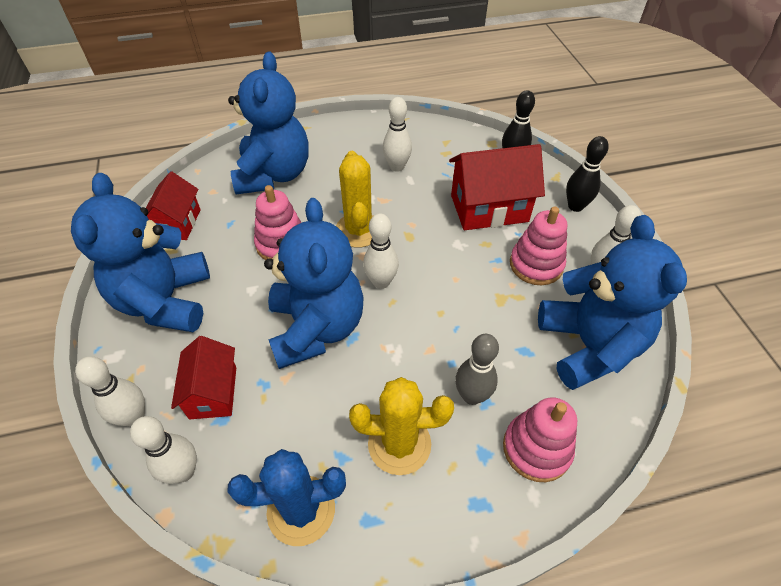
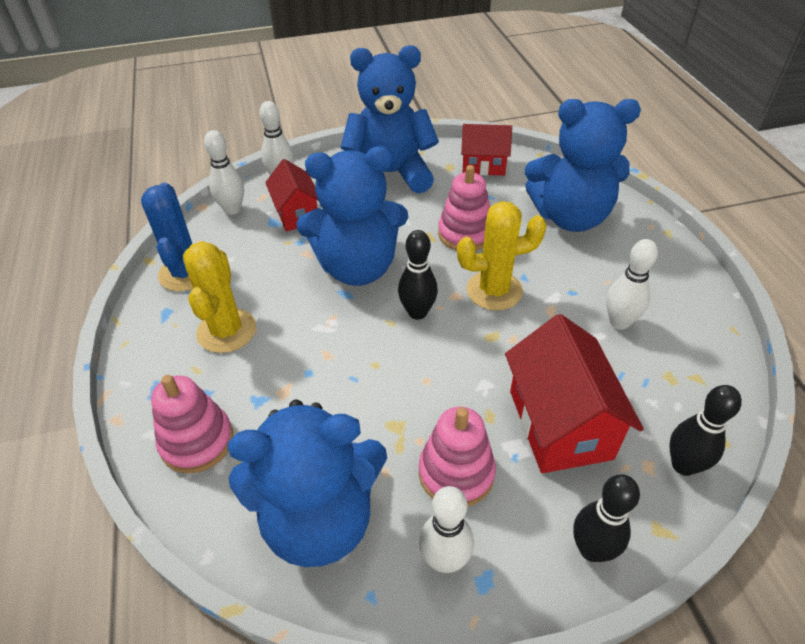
camera: 90 degrees right, 5 degrees down
(213, 392) = (297, 214): red house -> red house turned 75 degrees clockwise
(381, 282) = (417, 312): white bowling pin -> black bowling pin
(472, 396) = (267, 388): grey bowling pin -> none

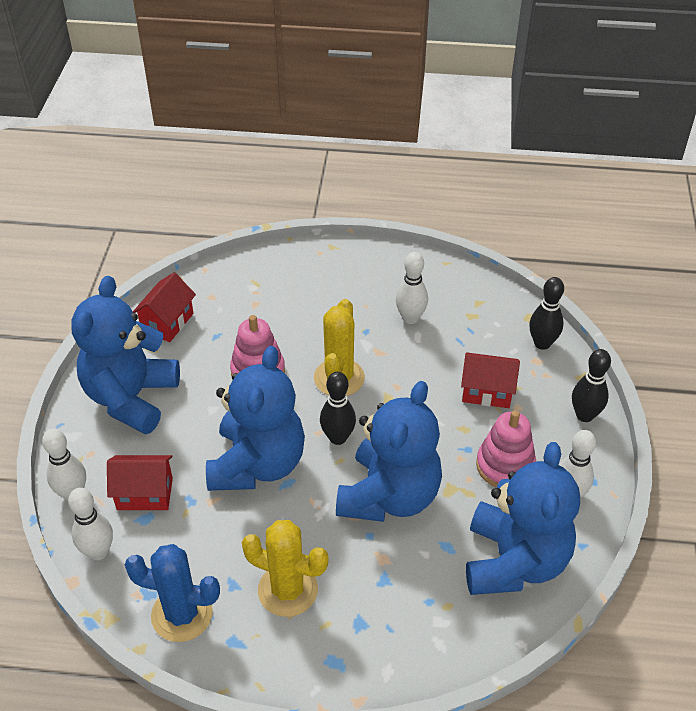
camera: 70 degrees left, 0 degrees up
(197, 441) = (410, 635): pink stacking toy -> none
(560, 424) = (487, 391): red house -> red house, size x0.63
(570, 217) = (279, 294): blue teddy bear -> blue teddy bear (389, 496)

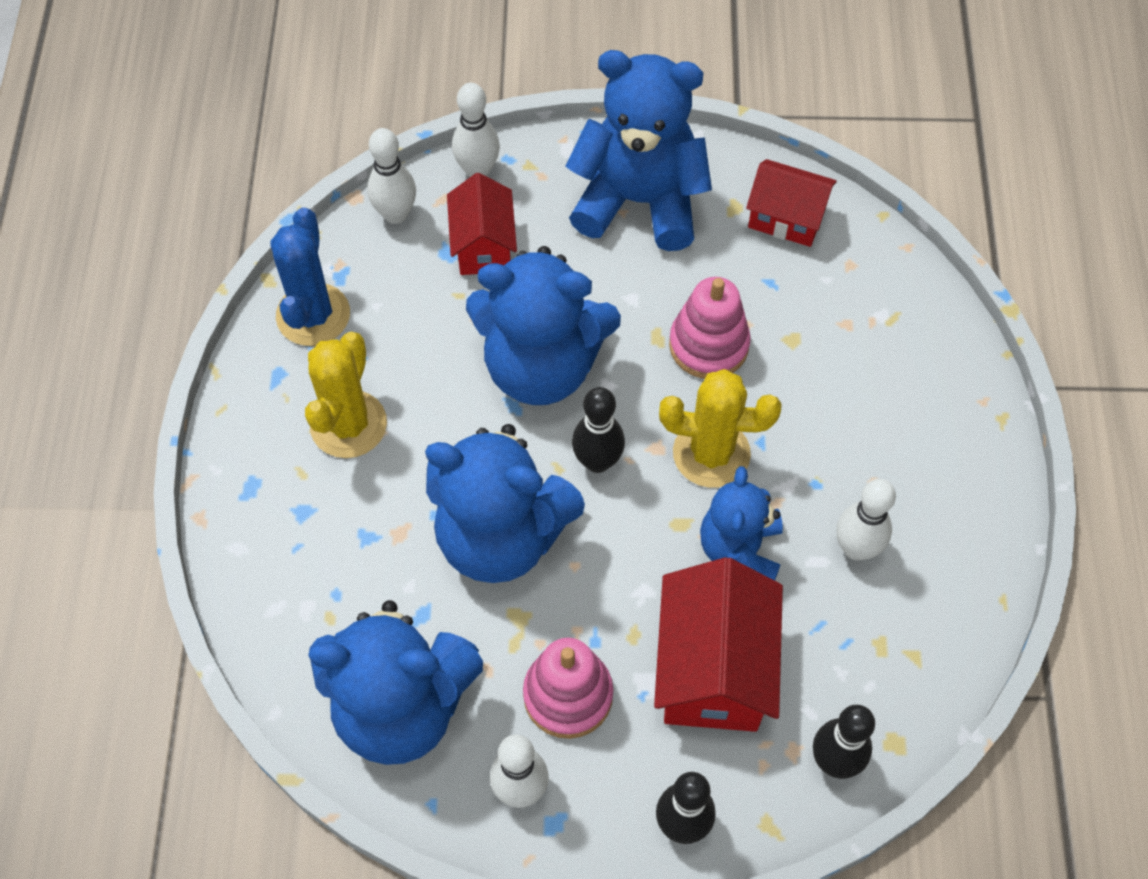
camera: 85 degrees right, 15 degrees up
(408, 371) = (740, 550): none -> blue teddy bear
(487, 391) = (713, 669): red house -> red house, size x1.59

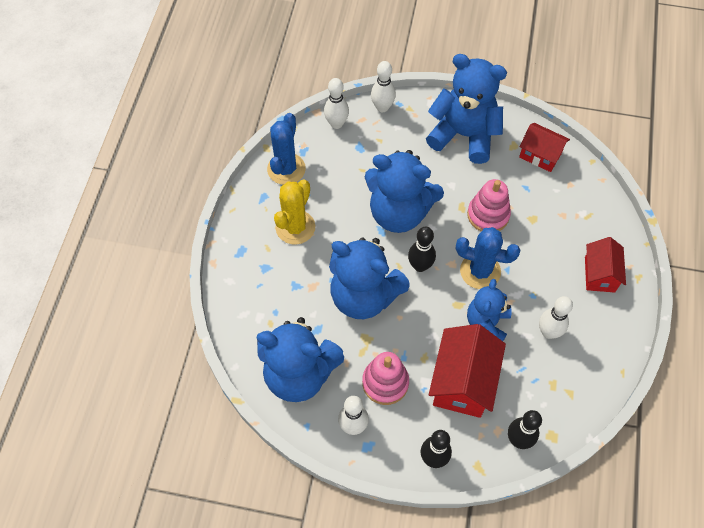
camera: 10 degrees right, 0 degrees up
(483, 246) = (379, 146): red house -> red house (599, 274)
(711, 453) = (480, 271): yellow cactus -> blue cactus

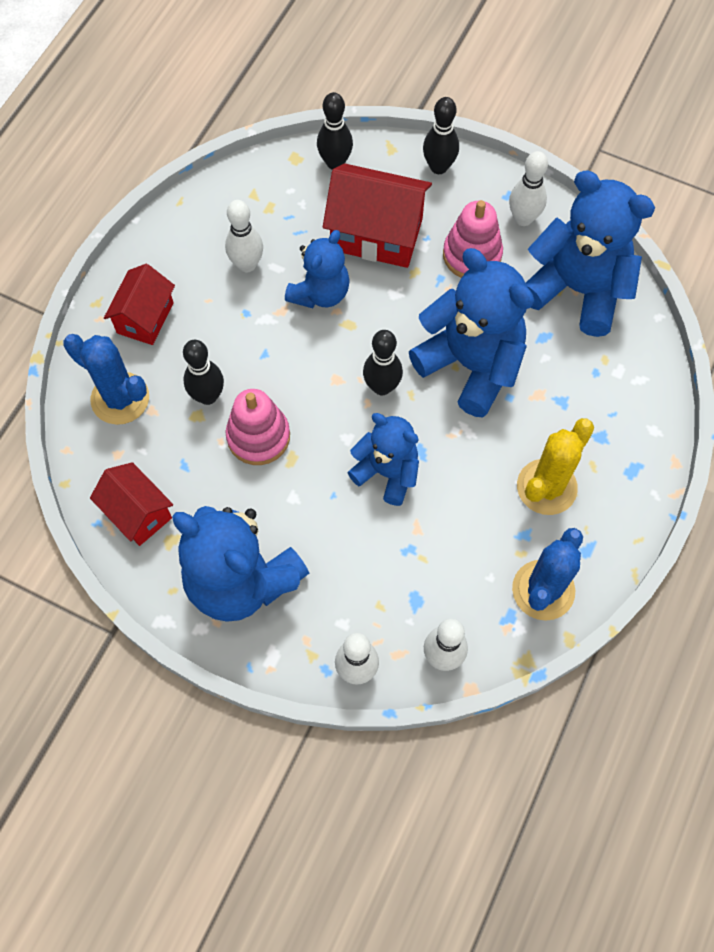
camera: 165 degrees left, 5 degrees up
(399, 212) = (387, 472): blue teddy bear -> blue teddy bear, size x0.60
(463, 382) = (376, 234): red house -> red house turned 75 degrees clockwise
(480, 271) = (302, 360): blue cactus -> blue cactus (120, 398)
(532, 232) = (208, 396): none -> black bowling pin

